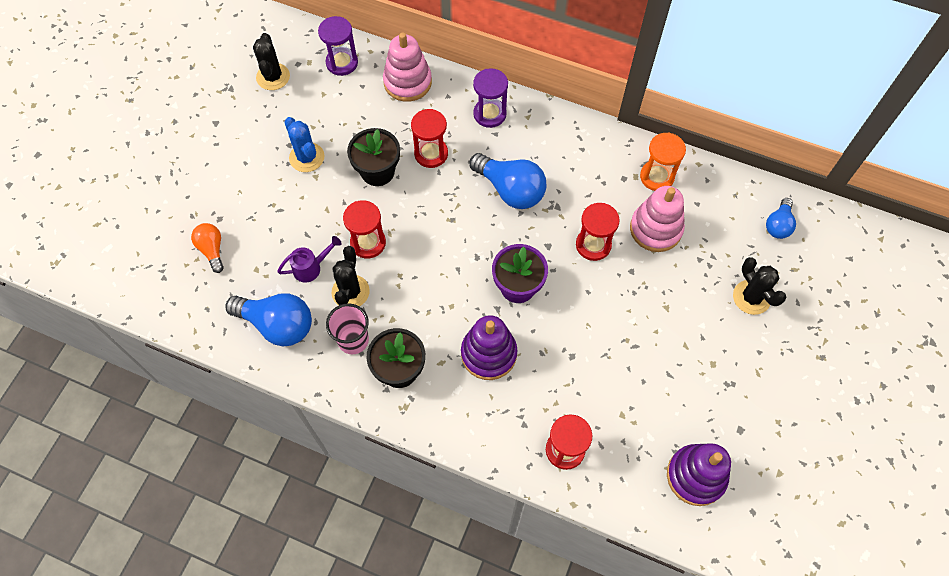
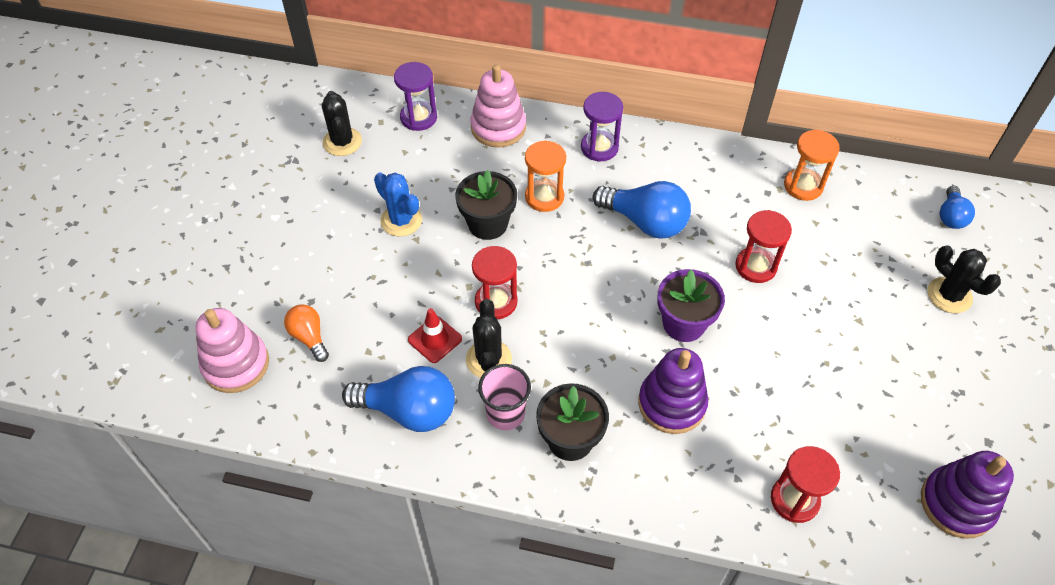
camera: 10 degrees left, 10 degrees down
(311, 267) = (435, 339): purple watering can -> red traffic cone
(431, 154) = (544, 197): red hourglass -> orange hourglass
(655, 229) = (819, 239): pink stacking toy -> pink stacking toy (236, 364)

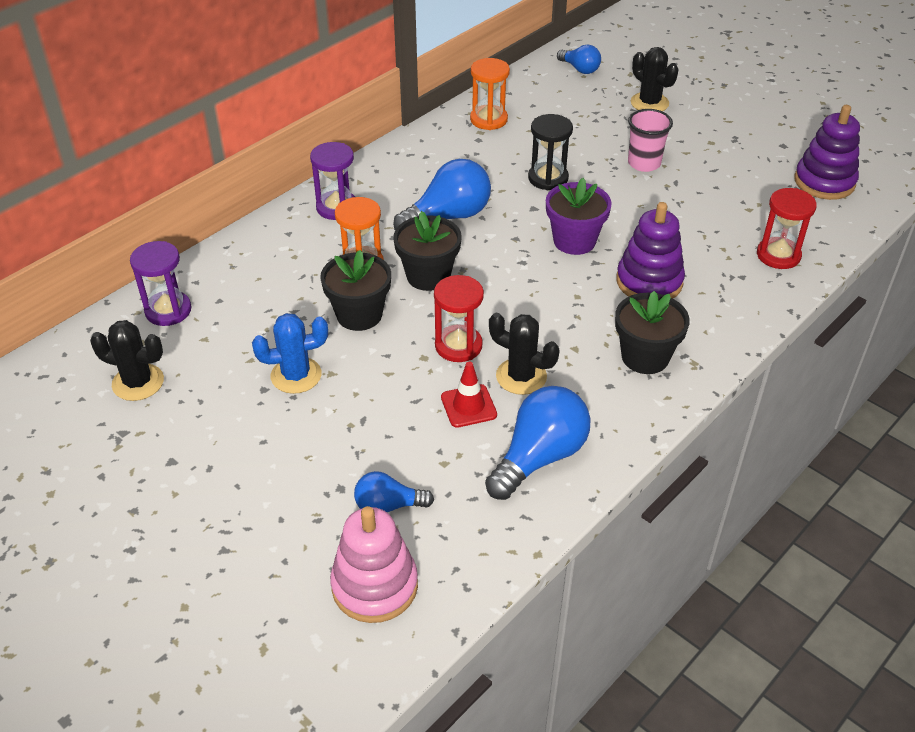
camera: 60 degrees left, 10 degrees down
(309, 337) = (388, 506): orange light bulb -> blue light bulb
(498, 127) = (243, 260): pink stacking toy -> none
(505, 414) = (590, 388): pink cup -> pink cup (644, 163)
(562, 244) = (428, 276): none -> black flower pot
(756, 266) = (548, 178): red hourglass -> black hourglass
(949, 295) = (649, 103): black cactus -> black cactus turned 60 degrees clockwise

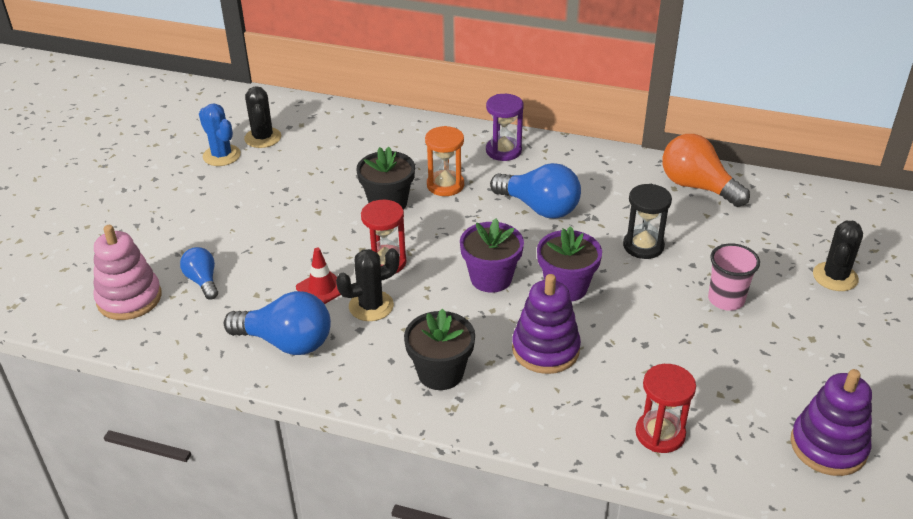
camera: 65 degrees right, 5 degrees down
(168, 310) = (337, 123): purple hourglass -> none
(296, 375) = (306, 197): blue cactus -> blue cactus (221, 155)
(428, 276) = (457, 221): black flower pot -> none
(488, 119) = (697, 187): orange hourglass -> orange light bulb
(521, 376) = (371, 306): black cactus -> black cactus turned 60 degrees clockwise
(532, 282) = (491, 278): none -> purple flower pot
(580, 69) = (842, 215): blue light bulb -> none

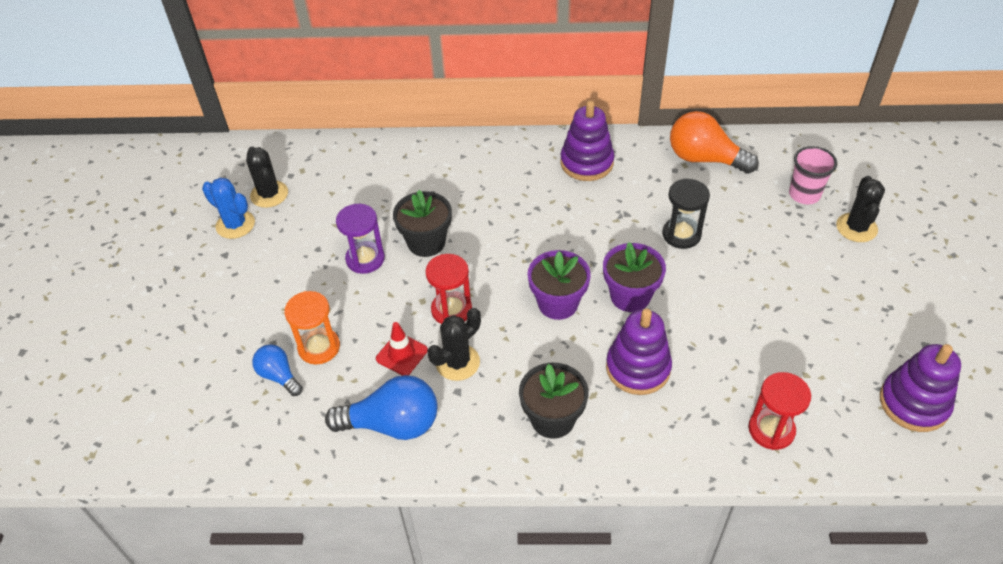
camera: 15 degrees left, 10 degrees up
(129, 298) = (211, 415): pink stacking toy -> none
(445, 185) = (473, 209): orange hourglass -> orange hourglass (319, 347)
(503, 151) = (513, 158): purple hourglass -> purple hourglass (365, 259)
(539, 208) = (571, 214): blue light bulb -> none
(574, 168) = (586, 163): none -> purple stacking toy
(726, 300) = (774, 274): pink cup -> pink cup (804, 194)

